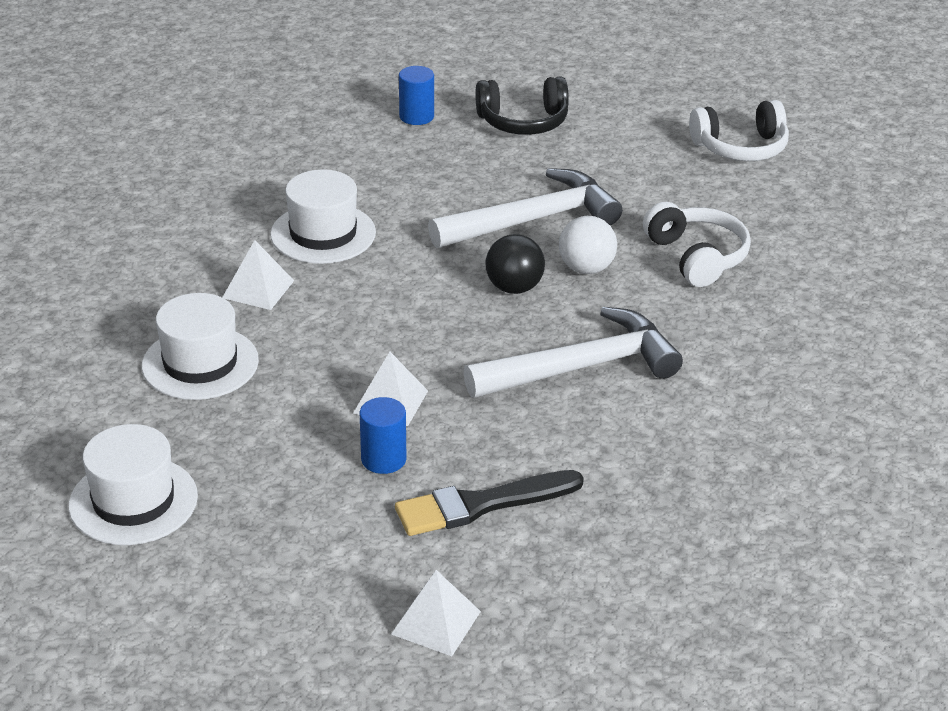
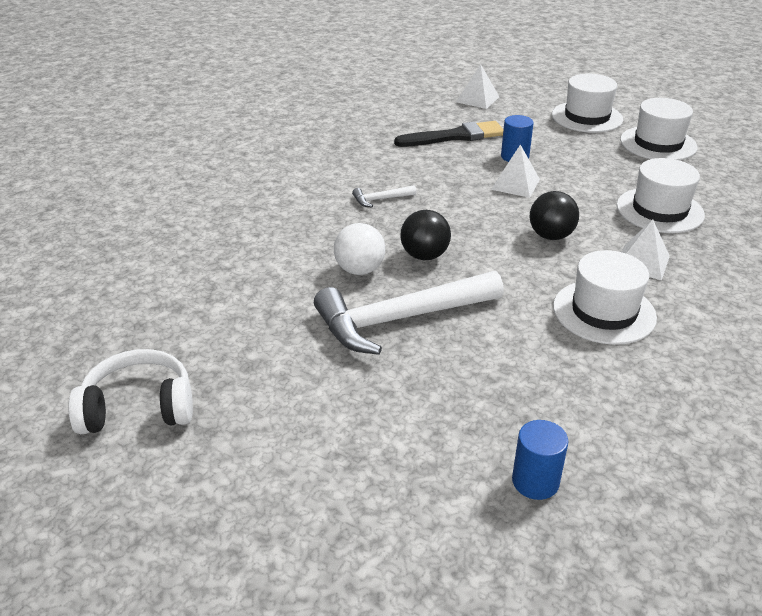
camera: 175 degrees left, 0 degrees up
(231, 571) = (587, 117): none -> white hat
(358, 319) = (551, 236): none -> black ball
(523, 122) = (393, 464): black headphones -> none
(582, 367) = (380, 199): white hammer -> white hammer, size x0.41
(697, 257) = (258, 277): white headphones -> none

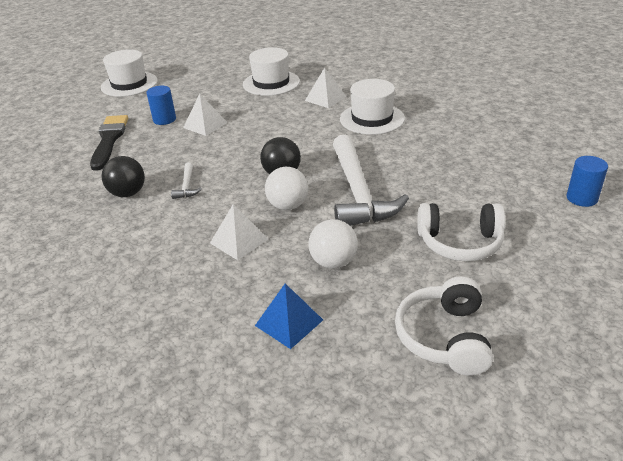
camera: 75 degrees left, 0 degrees up
(166, 299) = (289, 322): none -> blue pyramid
(260, 316) = (333, 262): none -> white ball
(307, 415) = (460, 243): none -> white headphones
(477, 99) = (53, 122): white pyramid -> white pyramid (239, 241)
(535, 481) = (518, 163): blue cylinder -> blue cylinder (582, 198)
(551, 236) = (281, 122): black ball -> black ball (128, 193)
(658, 143) = (189, 68): white hat -> none

